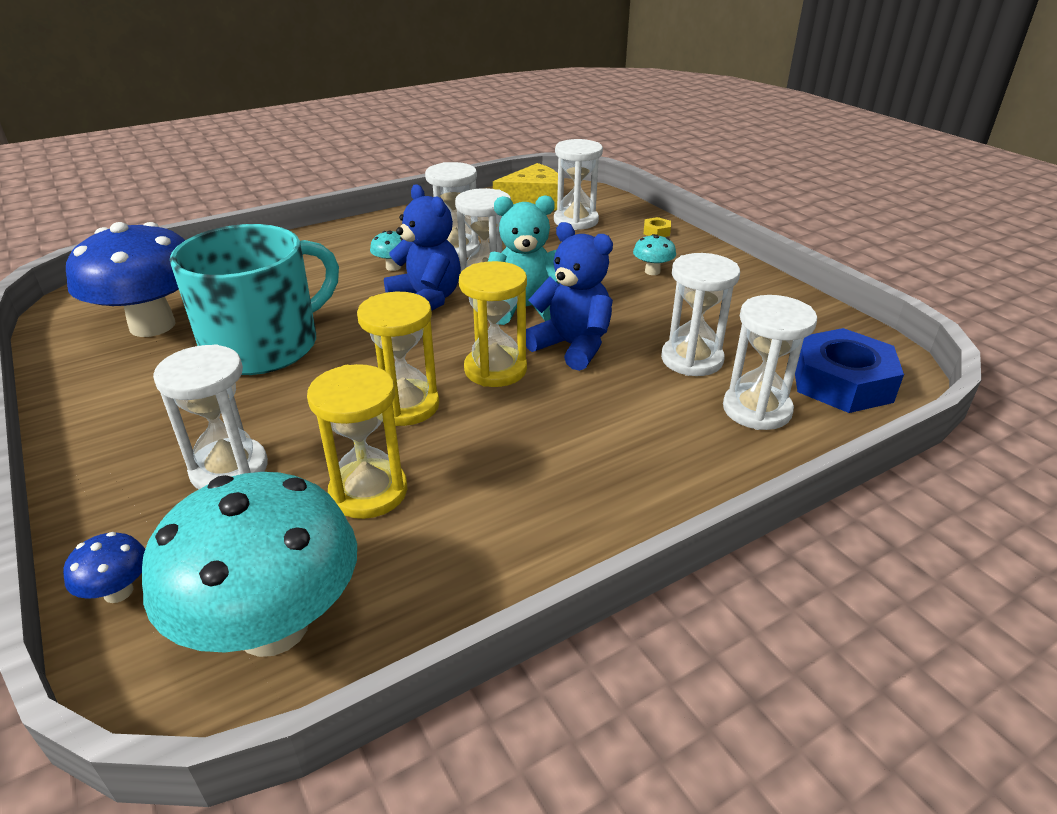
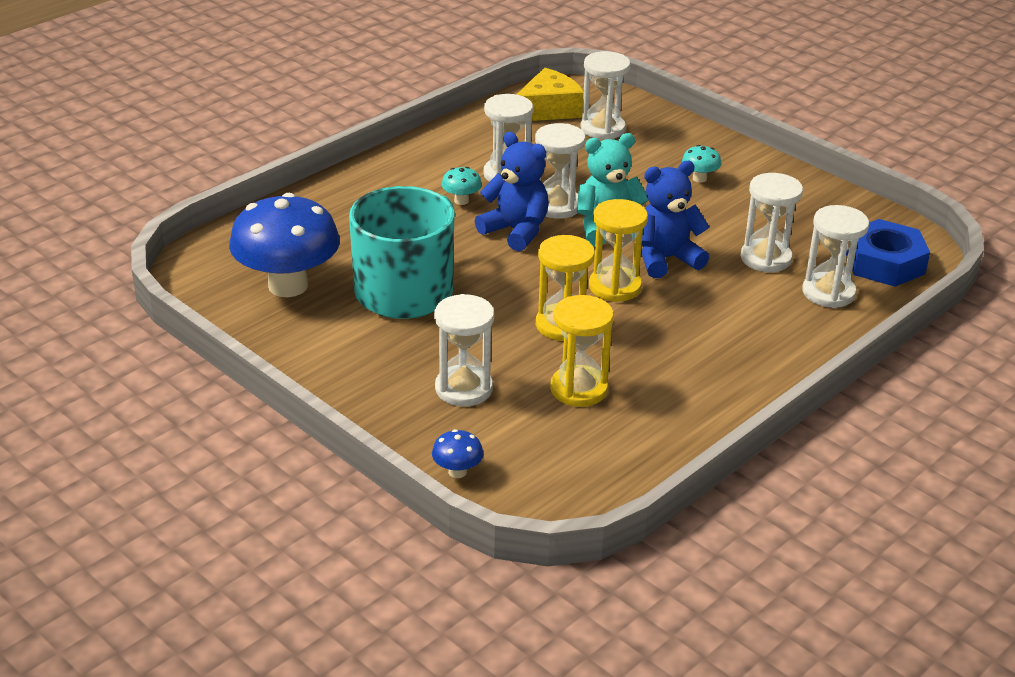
camera: 15 degrees left, 0 degrees up
(273, 626) = (576, 473): turquoise mushroom -> none
(572, 346) = (665, 259): blue teddy bear -> blue teddy bear turned 45 degrees counterclockwise
(656, 232) = (685, 134): yellow nut -> none

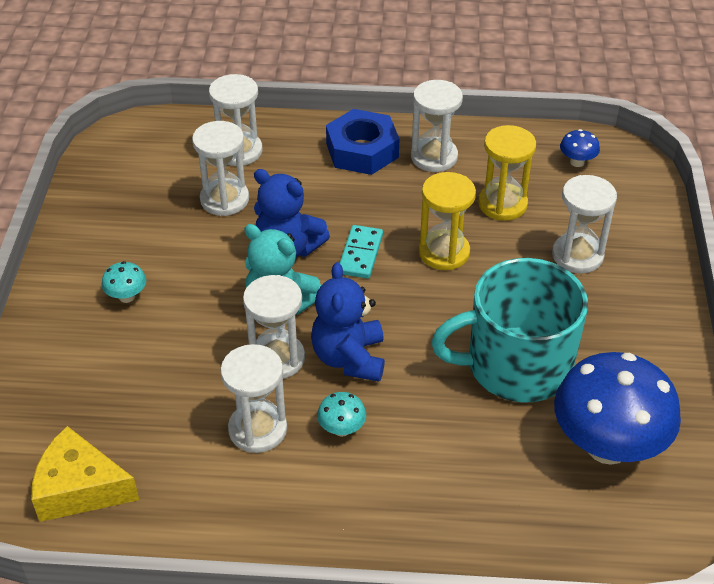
camera: 130 degrees left, 10 degrees up
(457, 472) = (651, 208): blue mushroom -> blue mushroom (577, 162)
(602, 129) = (86, 417): white hourglass -> white hourglass (434, 157)
(615, 287) = (360, 254): yellow hourglass -> turquoise domino
(884, 263) = (164, 143): blue nut -> blue nut (362, 150)

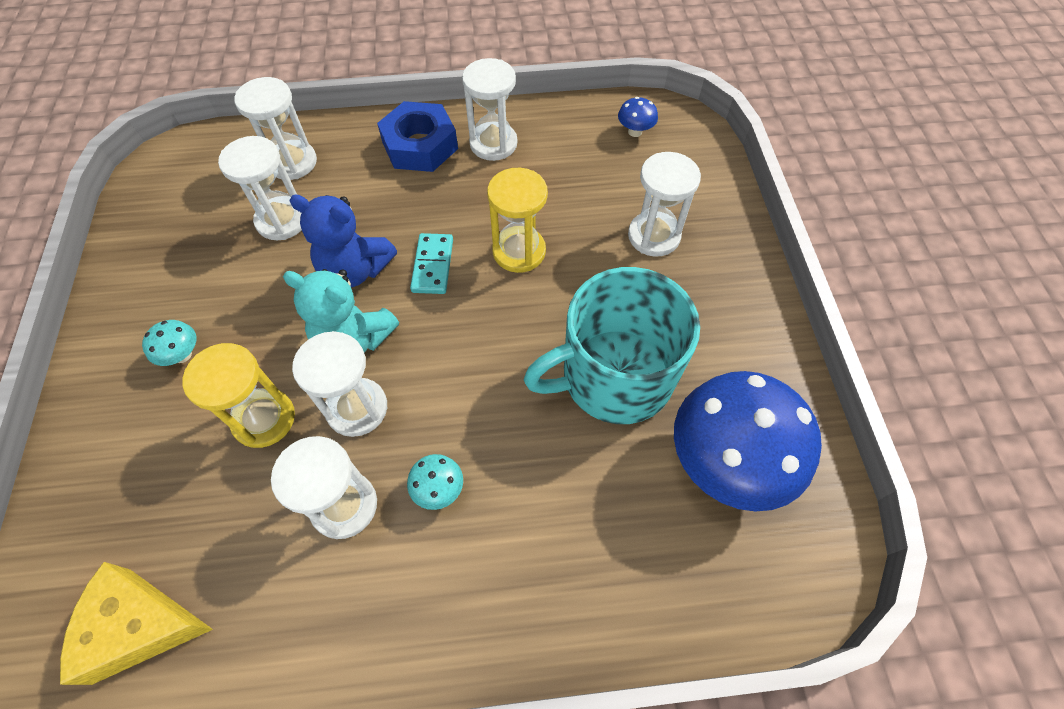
camera: 10 degrees left, 15 degrees up
(349, 358) = (436, 395): blue teddy bear -> none
(502, 204) = (569, 188): yellow hourglass -> yellow hourglass (264, 419)

